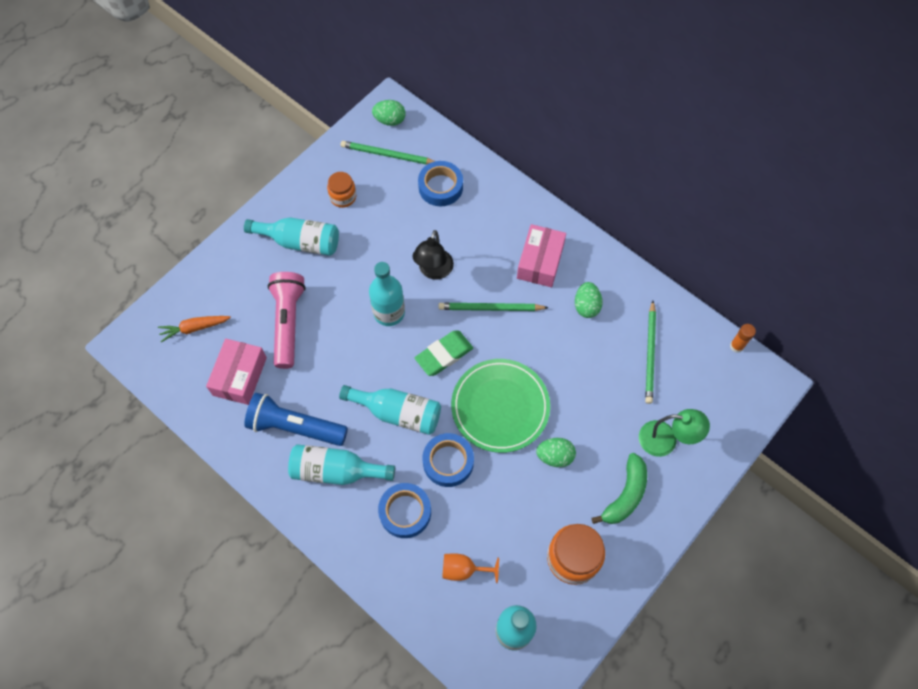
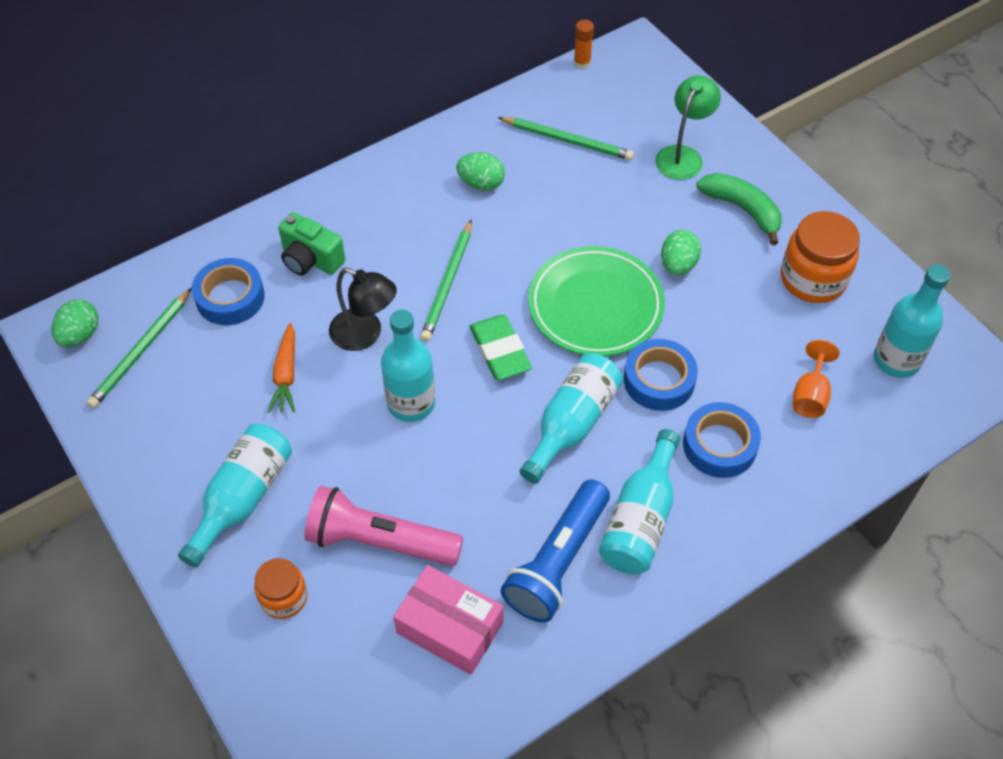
camera: 75 degrees left, 10 degrees down
(194, 328) = (339, 686): orange carrot -> orange carrot (286, 374)
(343, 197) = (188, 424): orange jar -> orange jar (284, 598)
(484, 222) = (311, 259): none -> green camera
(540, 261) = (398, 214): pink box -> none

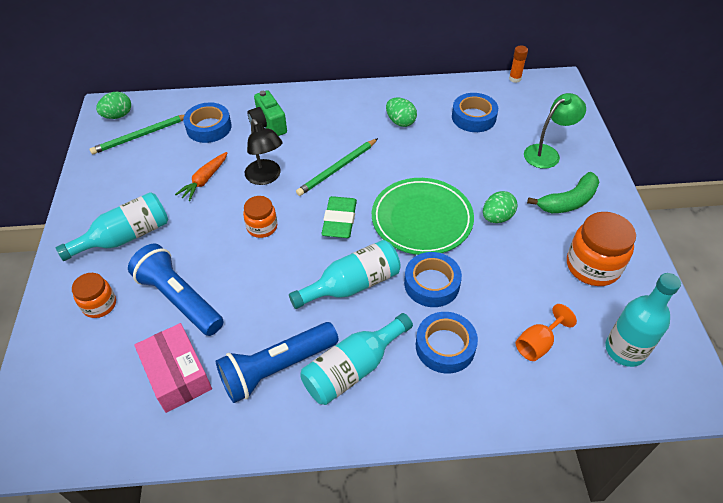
camera: 30 degrees right, 5 degrees down
(380, 541) = (179, 299): pink flashlight -> blue flashlight
(411, 403) = (262, 227): turquoise bottle -> orange jar
(567, 140) = (473, 117): green pencil -> blue tape
(742, 210) = (568, 201): green banana -> green banana turned 75 degrees clockwise

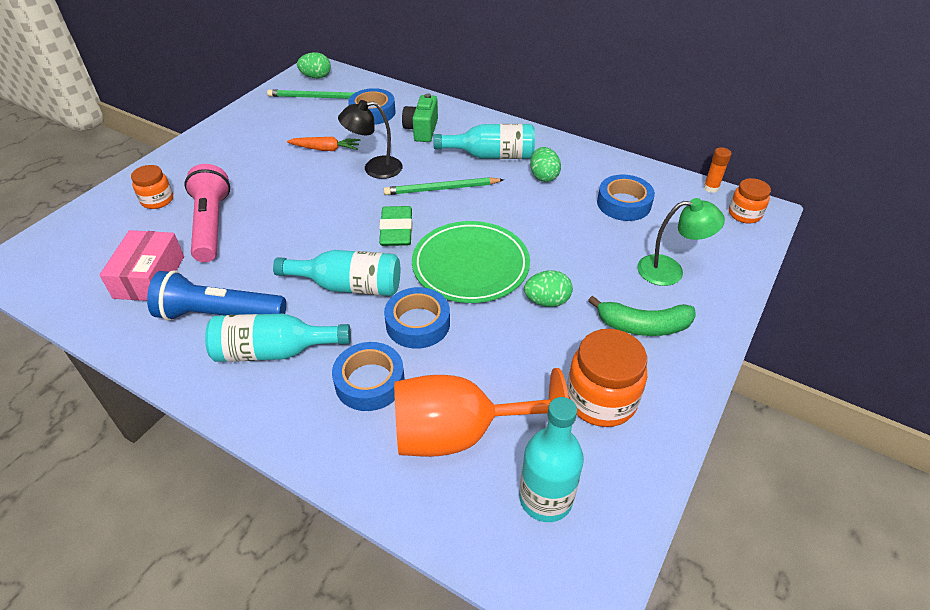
camera: 35 degrees right, 5 degrees down
(125, 237) = (225, 163): turquoise bottle -> turquoise bottle (491, 155)
(179, 299) = (211, 225): blue flashlight -> pink flashlight
(204, 180) = (325, 149): orange carrot -> orange carrot turned 150 degrees counterclockwise
(262, 227) = (329, 204): orange jar -> orange jar (744, 214)
(266, 177) = (374, 168): black lamp -> black lamp turned 75 degrees clockwise
(339, 220) = (396, 230): green eraser -> green eraser turned 45 degrees counterclockwise
(537, 344) = (459, 434): orange goblet -> orange goblet, size x2.11

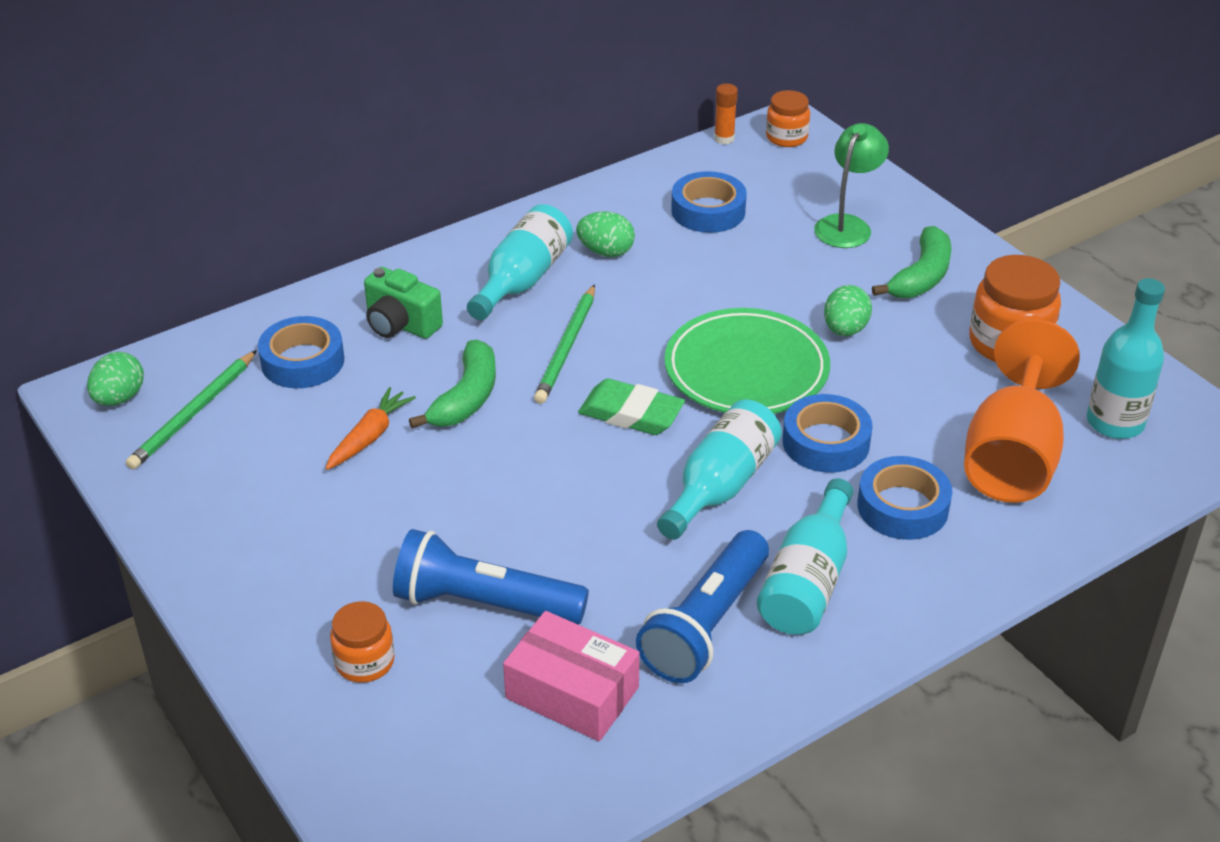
camera: 65 degrees left, 5 degrees down
(211, 225) = (484, 604): pink flashlight -> blue flashlight
(374, 168) = (466, 398): black lamp -> green banana

